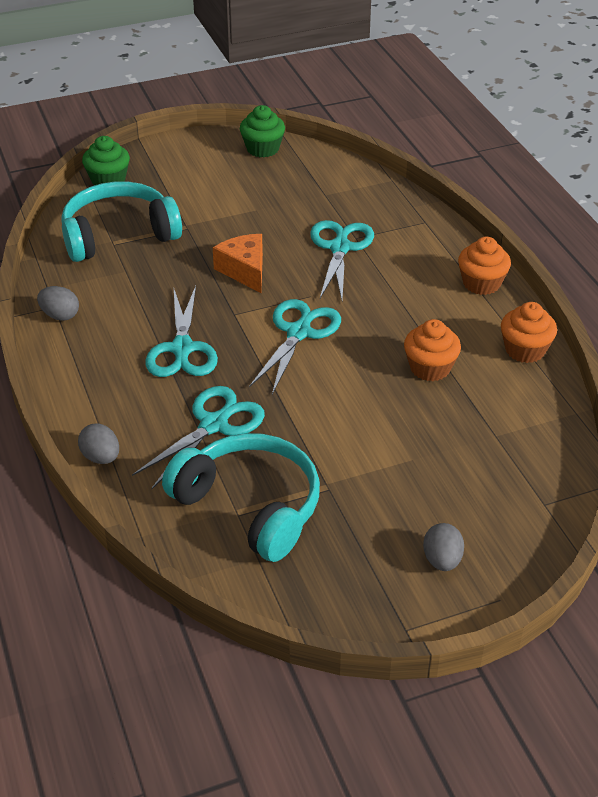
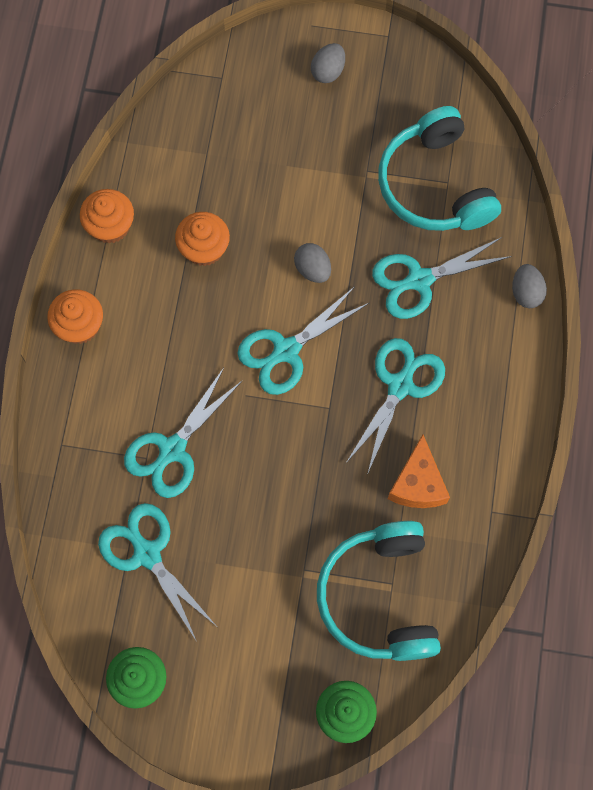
camera: 150 degrees left, 30 degrees up
(60, 315) = (491, 494): grey egg -> grey egg (312, 269)
(118, 235) = (380, 597): turquoise headphones -> turquoise headphones turned 75 degrees clockwise
(244, 270) = (284, 466): orange cheese -> orange cheese (418, 483)
(310, 197) = (146, 553): none -> turquoise scissors

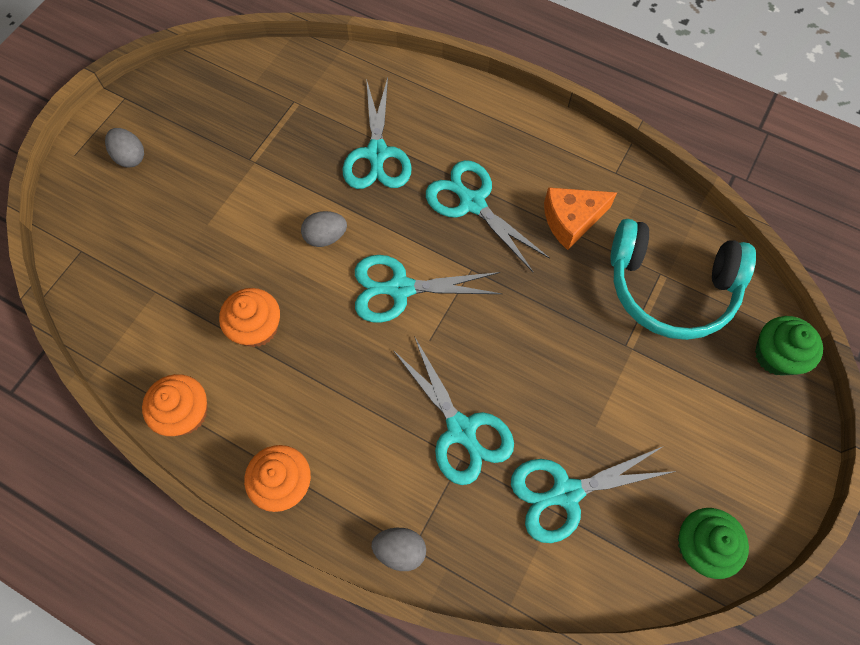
camera: 70 degrees left, 5 degrees down
(285, 351) = (399, 288): turquoise scissors -> turquoise scissors turned 105 degrees clockwise
(418, 483) = (571, 220): orange cheese -> orange cheese turned 135 degrees clockwise
(435, 185) = (291, 111): turquoise headphones -> none
(526, 292) = (425, 79): grey egg -> grey egg (400, 550)

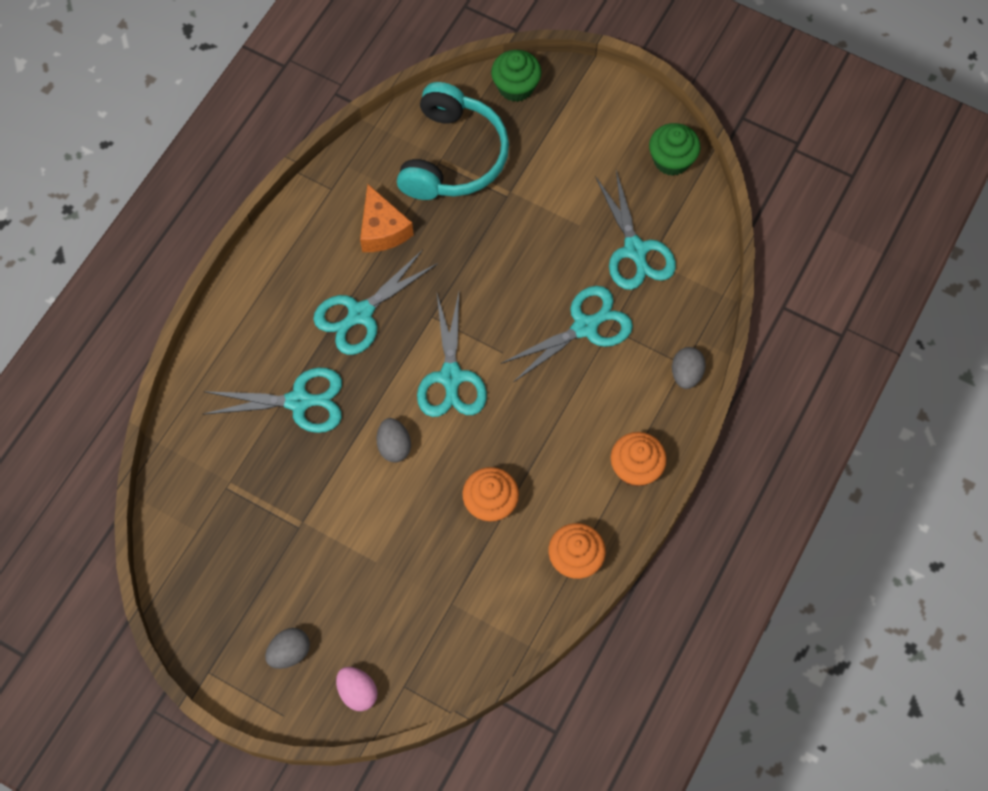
camera: 90 degrees left, 0 degrees up
(83, 212) = (357, 692): none -> pink egg

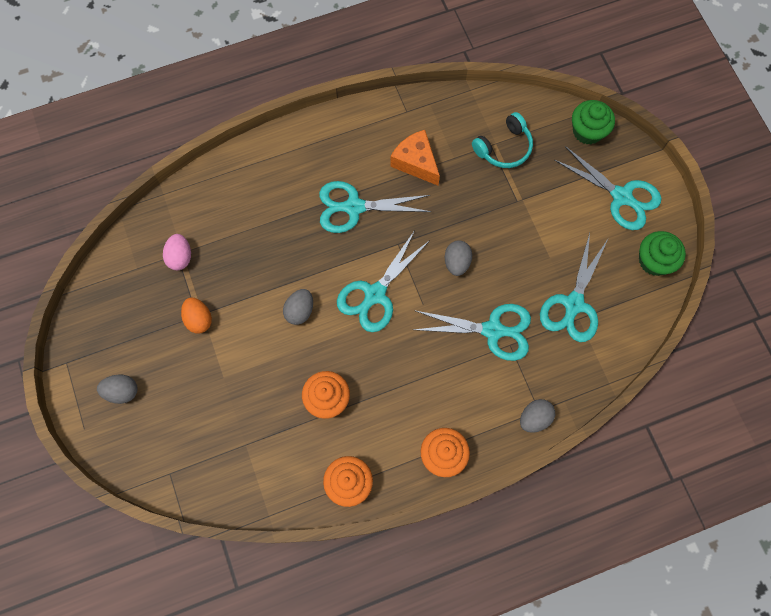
camera: 40 degrees right, 5 degrees up
(300, 401) = (268, 235): turquoise scissors -> turquoise scissors (622, 197)
(304, 529) = (199, 319): none -> orange egg
(357, 692) = (139, 452): pink egg -> pink egg (180, 257)
(382, 230) = (416, 162): orange cheese -> orange cheese turned 120 degrees clockwise
(452, 156) = (504, 147): turquoise headphones -> turquoise headphones, size x0.58
(500, 292) = (457, 262): none -> grey egg

